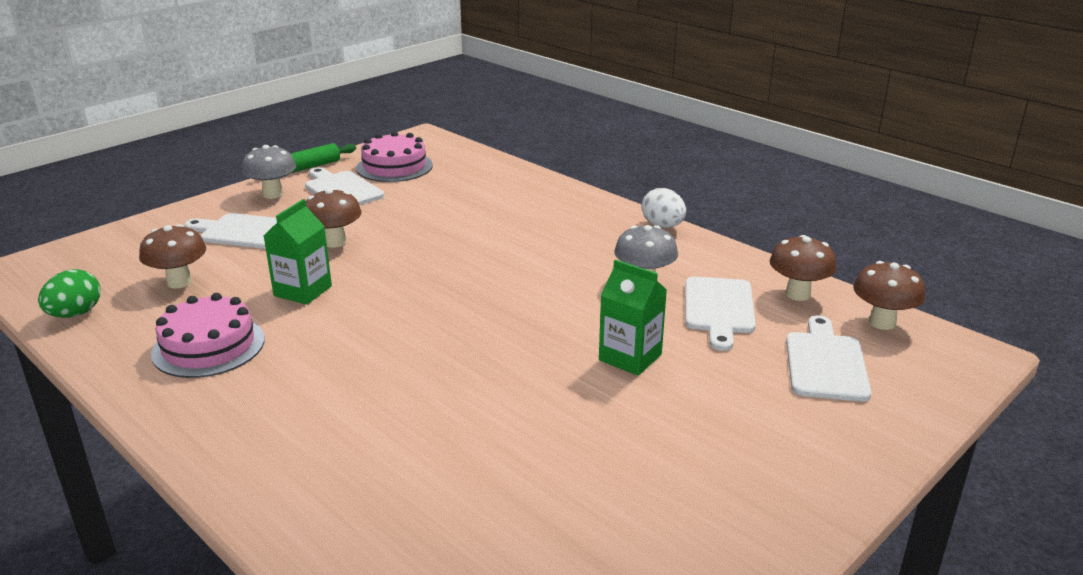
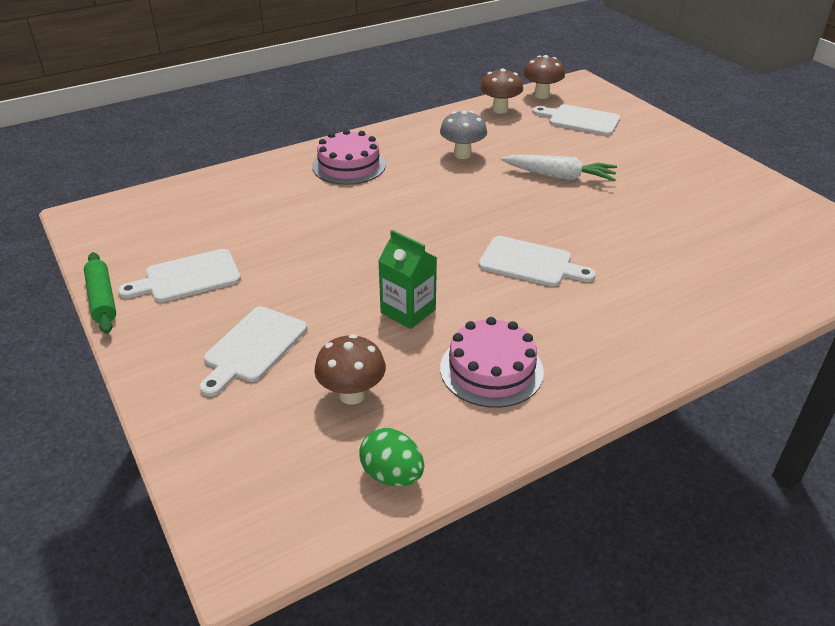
camera: 75 degrees left, 10 degrees up
(273, 194) = (161, 326): grey mushroom -> none
(335, 242) = (315, 288): brown mushroom -> none
(394, 167) = (153, 240): pink cake -> pink cake (349, 165)
(630, 357) = (560, 176): green carton -> white carrot
(663, 226) = (379, 132): white egg -> none
(719, 309) = (509, 137): white cutting board -> white cutting board (530, 263)

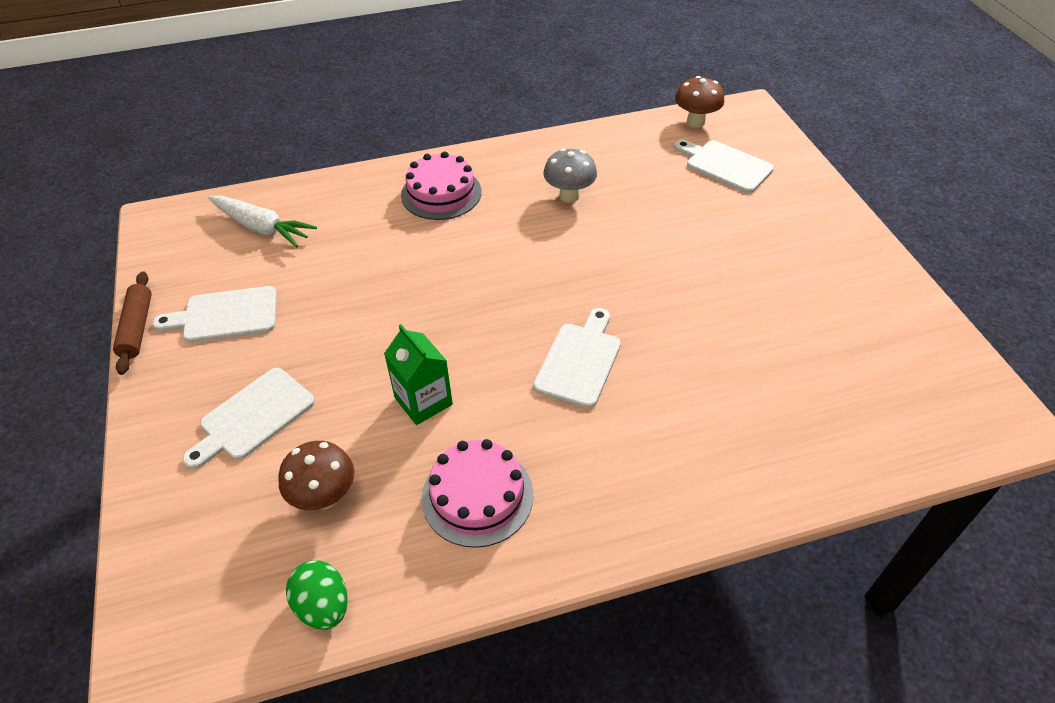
camera: 15 degrees right, 10 degrees up
(102, 299) = (137, 328): green rolling pin -> brown rolling pin
(500, 109) = (638, 137): brown mushroom -> none
(530, 263) = (579, 361): white cutting board -> white cutting board turned 105 degrees counterclockwise
(560, 176) = (665, 244): white carrot -> white carrot (262, 228)

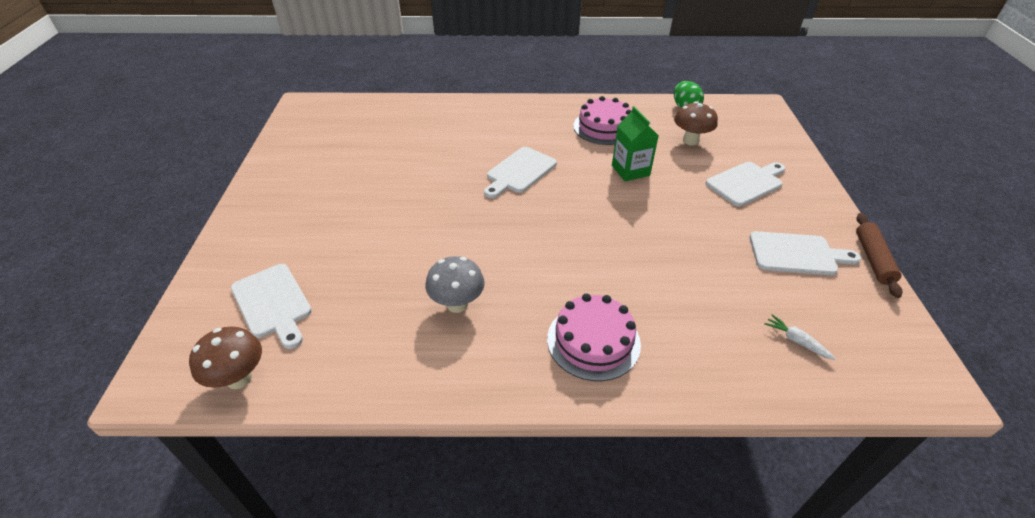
camera: 165 degrees left, 5 degrees down
(262, 228) = (796, 341): white carrot -> white carrot, size x0.49

